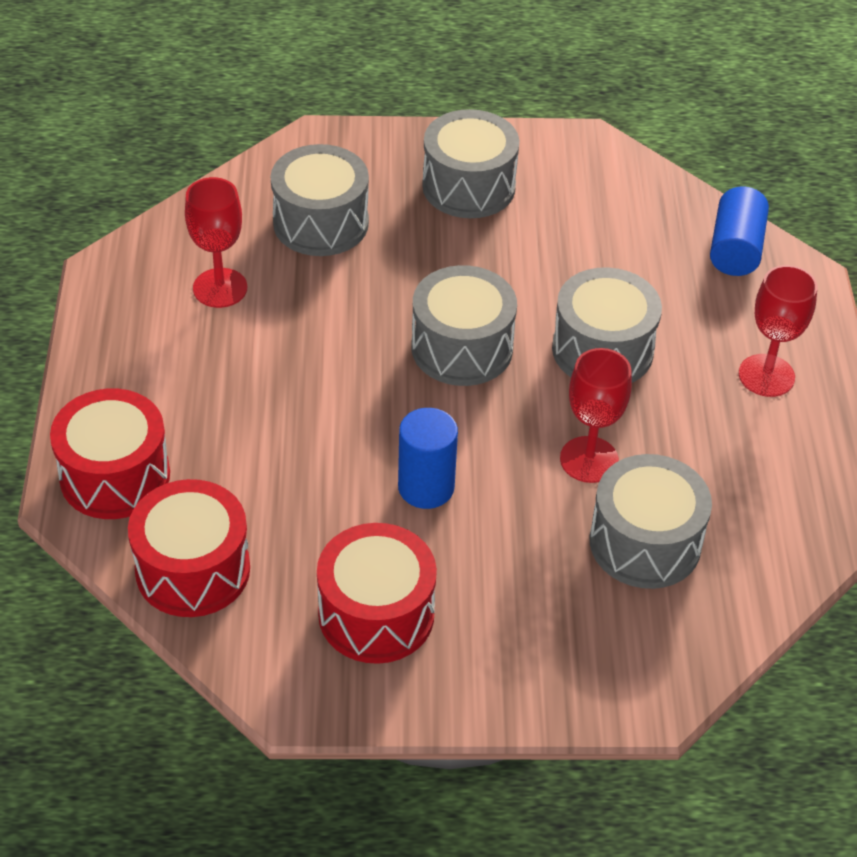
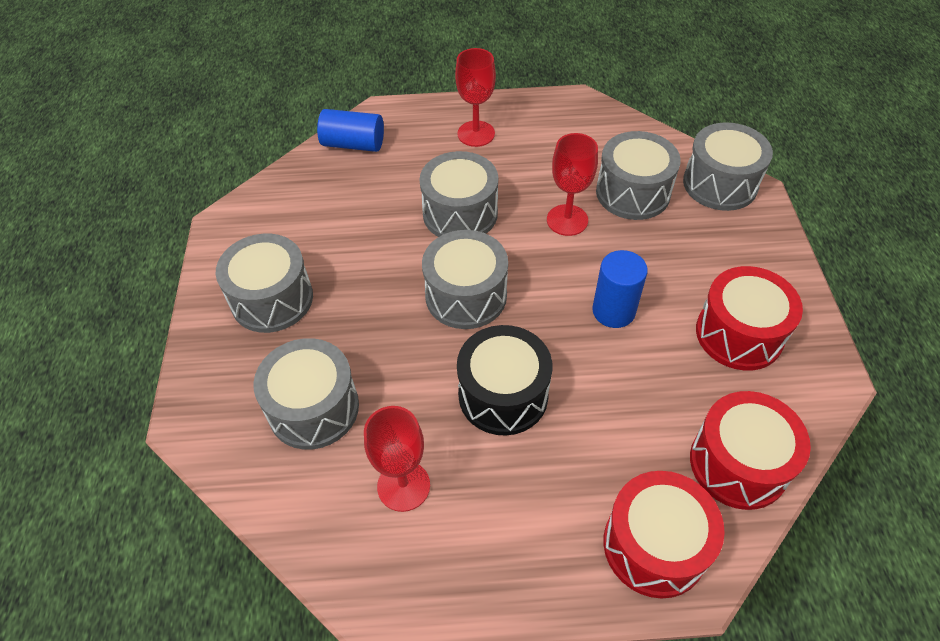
camera: 90 degrees left, 5 degrees up
(316, 371) = (503, 395): none -> black drum
(666, 657) = (720, 184): none -> grey drum

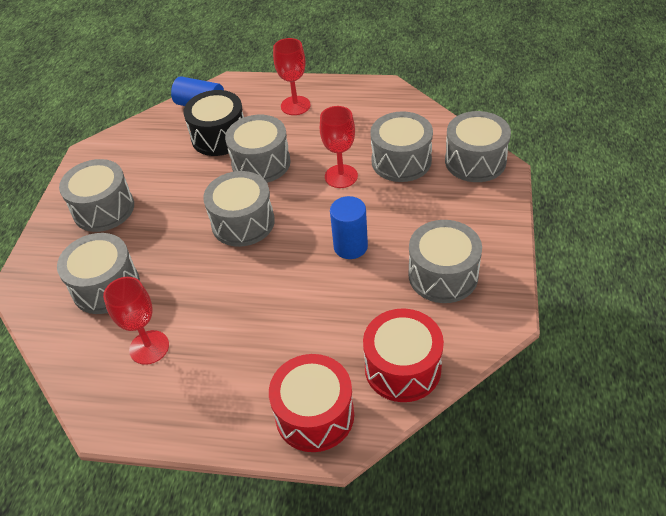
camera: 15 degrees right, 5 degrees down
(503, 395) = (243, 295): black drum -> black drum (219, 137)
(739, 334) = (443, 275): red drum -> grey drum

